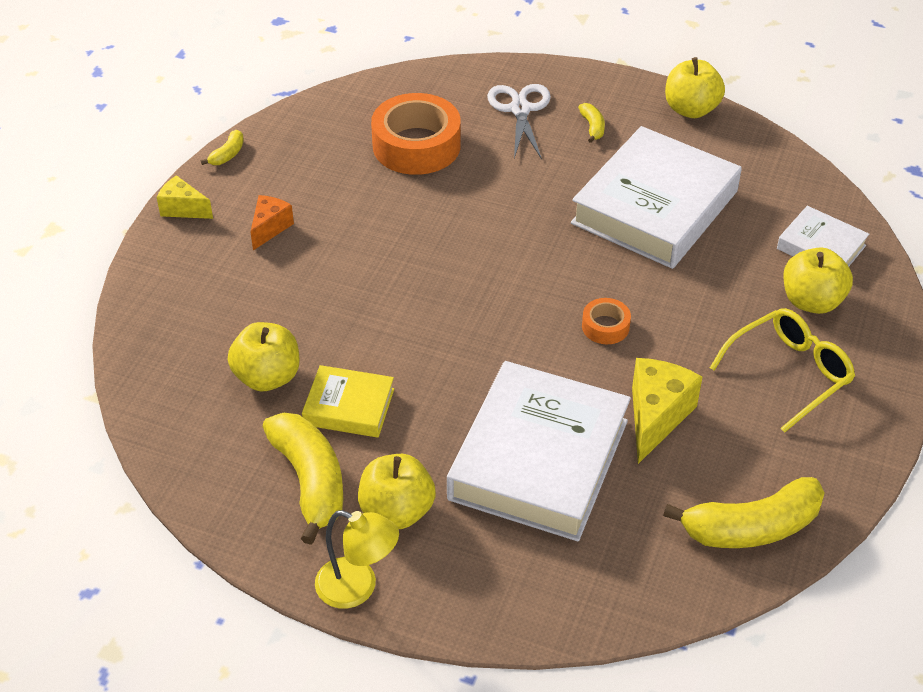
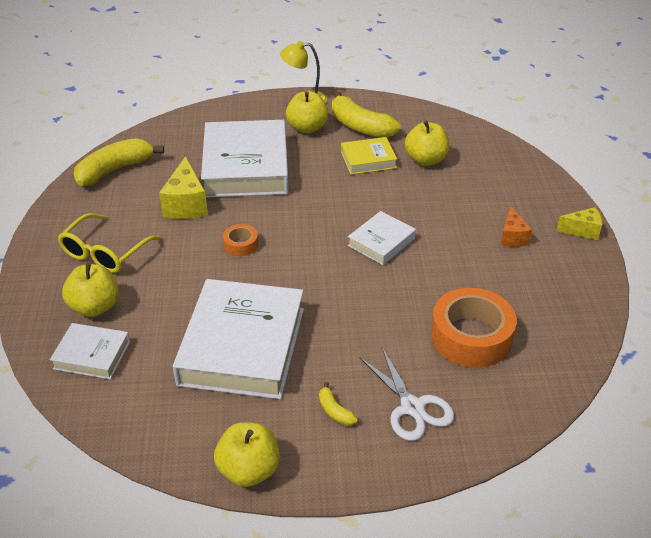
camera: 155 degrees right, 5 degrees down
(228, 154) = (602, 279): yellow banana -> none
(428, 272) = (381, 242): none -> white book

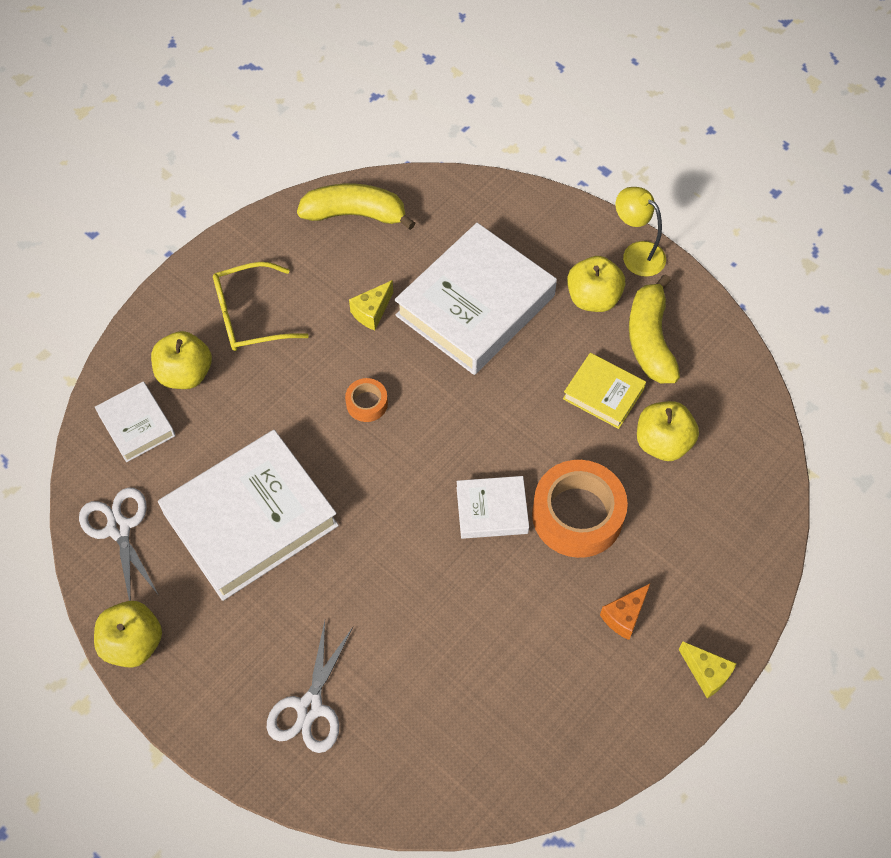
camera: 45 degrees right, 20 degrees up
(152, 417) = (119, 528): none -> white scissors
(186, 204) = (372, 312): yellow cheese -> yellow cheese, size x0.62
(334, 411) = (248, 652): yellow banana -> none
(471, 336) = (442, 687): orange tape -> orange tape (577, 515)

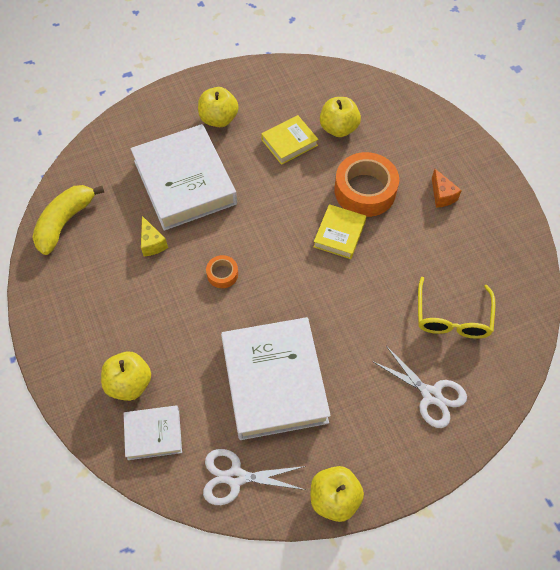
camera: 65 degrees left, 0 degrees up
(249, 316) = (107, 322): yellow glasses -> yellow glasses (452, 318)
(492, 510) = (339, 234): white book -> yellow book
(636, 253) = (200, 84): yellow lamp -> none
(650, 340) = (265, 104): yellow banana -> none
(706, 673) = (494, 172): yellow cheese -> none

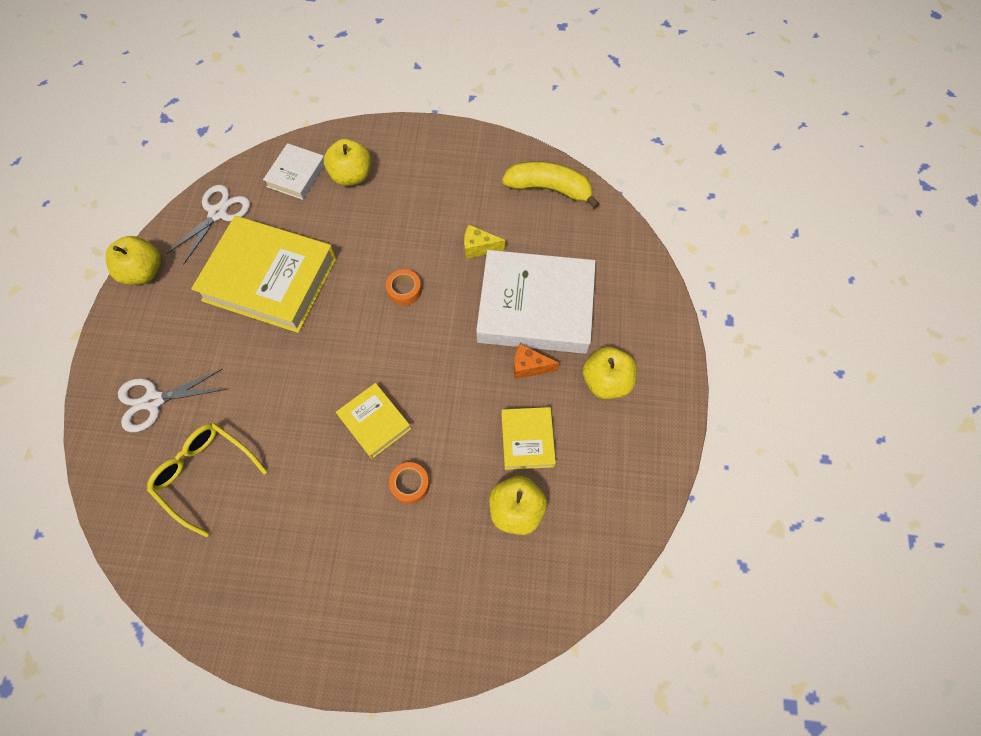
camera: 120 degrees right, 5 degrees up
(65, 222) = (549, 189): yellow banana -> yellow banana turned 45 degrees counterclockwise
(274, 381) = (270, 279): white book -> yellow book
(365, 190) = (410, 484): orange tape -> orange tape, size x0.48
(442, 195) = (346, 571): orange cheese -> orange cheese (529, 367)

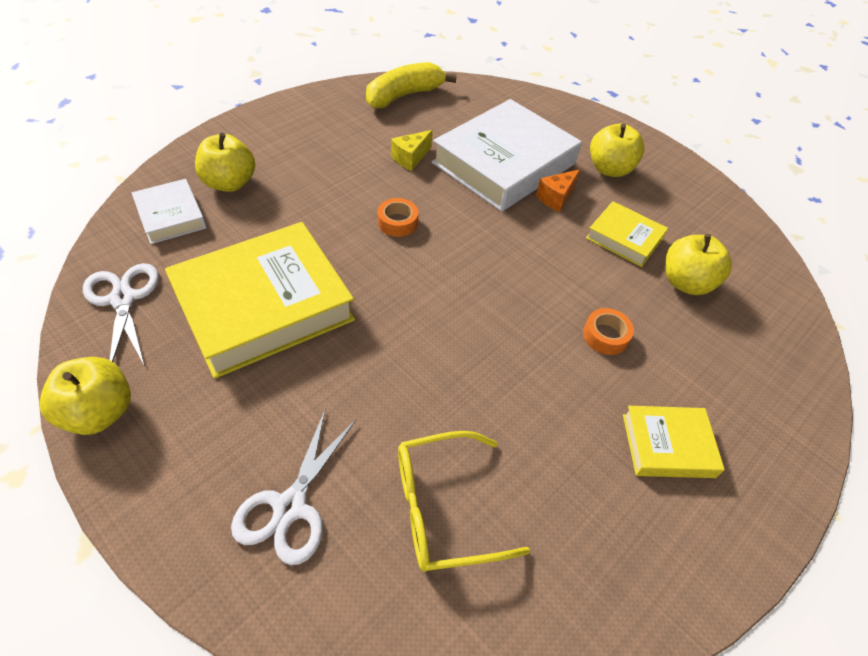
camera: 55 degrees left, 15 degrees down
(374, 422) = (516, 323): yellow book -> yellow book (668, 445)

